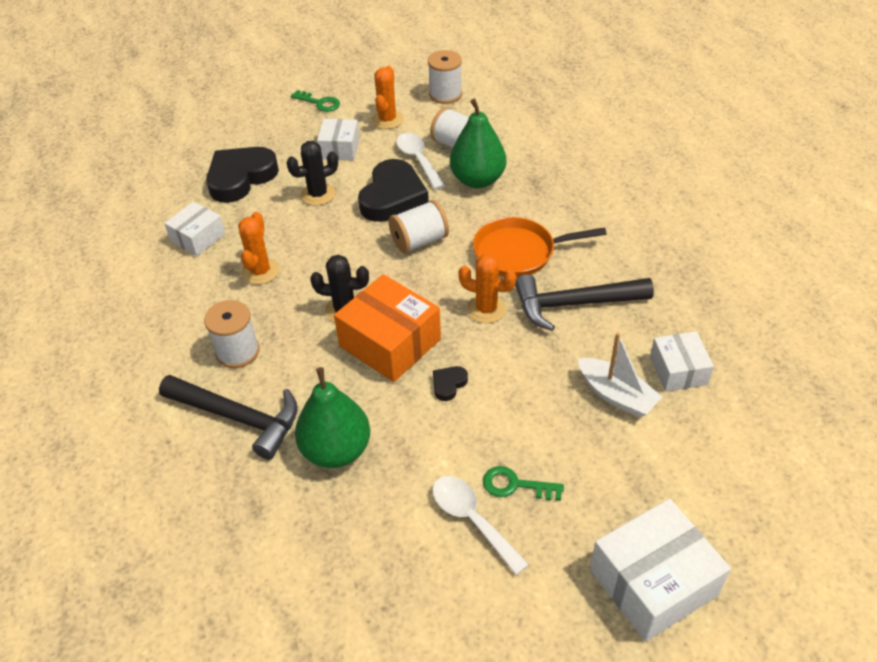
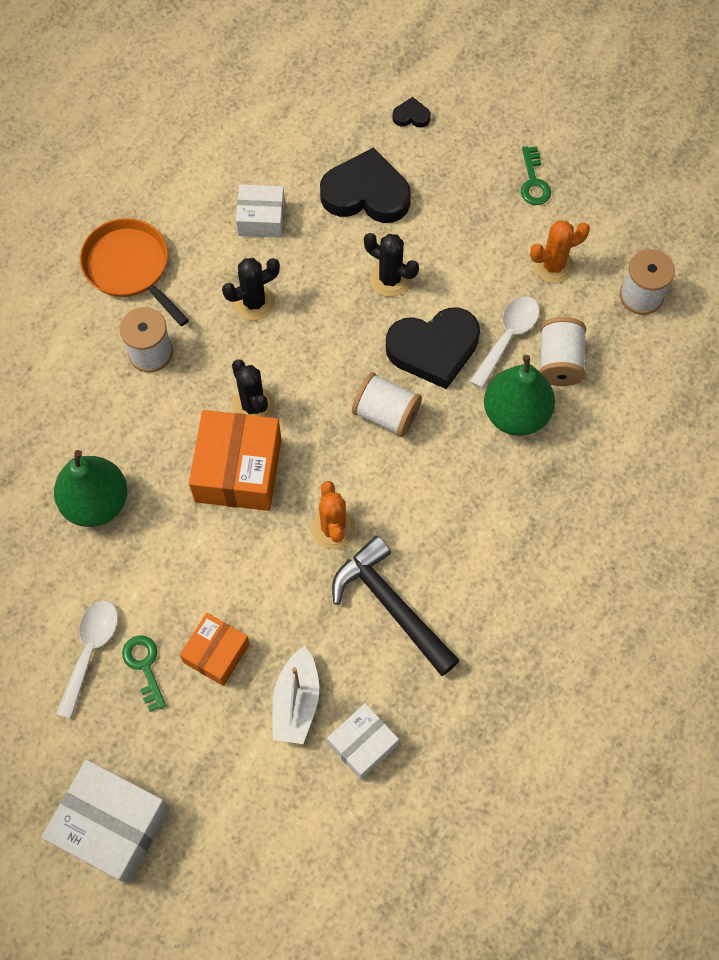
camera: 55 degrees right, 20 degrees up
(239, 418) = (83, 404): black hammer -> none
(260, 271) = (254, 302): orange cactus -> black cactus
(339, 148) = (473, 251): white box -> none
(448, 384) = (220, 549): black heart -> black heart (411, 116)
(519, 252) = (431, 515): orange pan -> orange pan (130, 267)
(538, 428) = (216, 653): none -> orange box

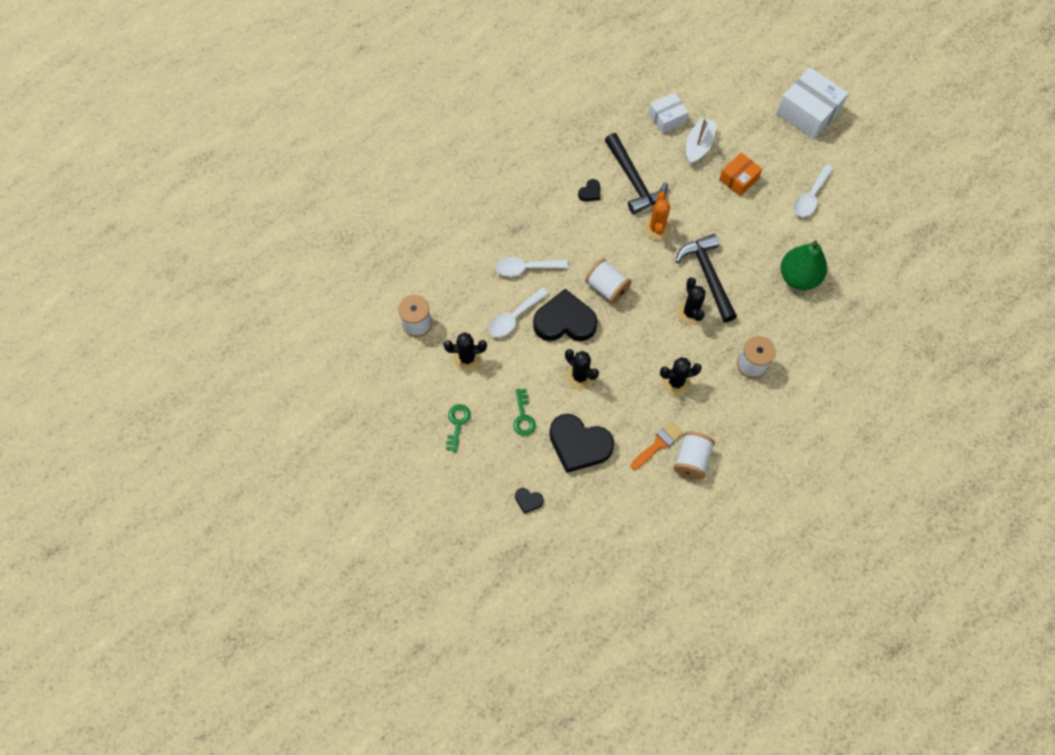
camera: 165 degrees left, 0 degrees up
(130, 267) = (758, 429): orange pan -> none
(144, 666) = (780, 182): green key -> green key (523, 416)
(238, 470) = (707, 275): orange box -> black hammer
(261, 218) = (658, 444): white box -> orange brush
(456, 565) = (590, 192): none -> black heart
(516, 414) = (526, 268): green pear -> white spoon
(553, 266) = (467, 358): orange cactus -> black cactus
(559, 362) = (487, 293): white spool -> white spool (691, 460)

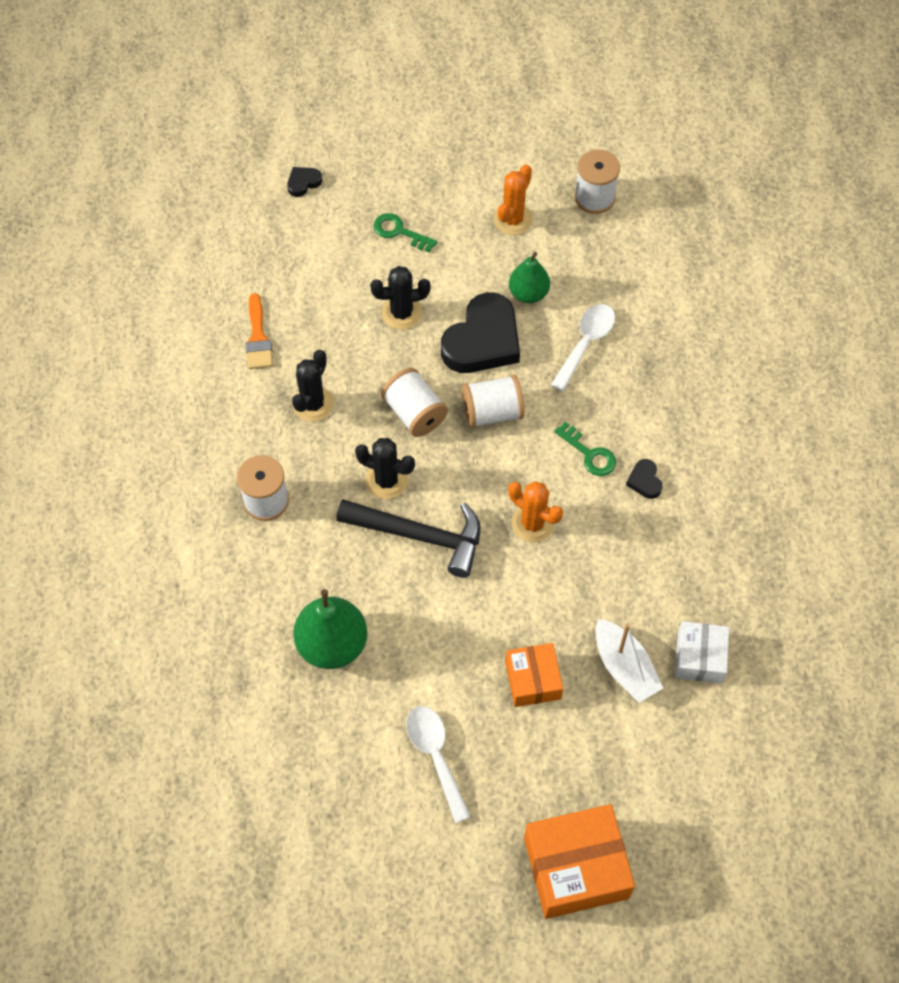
camera: 125 degrees right, 5 degrees down
(457, 424) = (441, 169): green key -> green key (589, 454)
(467, 358) = (513, 220): black cactus -> orange cactus
(514, 317) = (528, 293): white spoon -> green pear
(579, 445) = (323, 263): black heart -> none
(633, 180) = (626, 545): black hammer -> none
(691, 460) = (212, 358): white spool -> white spool (415, 413)
(808, 112) = (576, 867): white box -> orange box

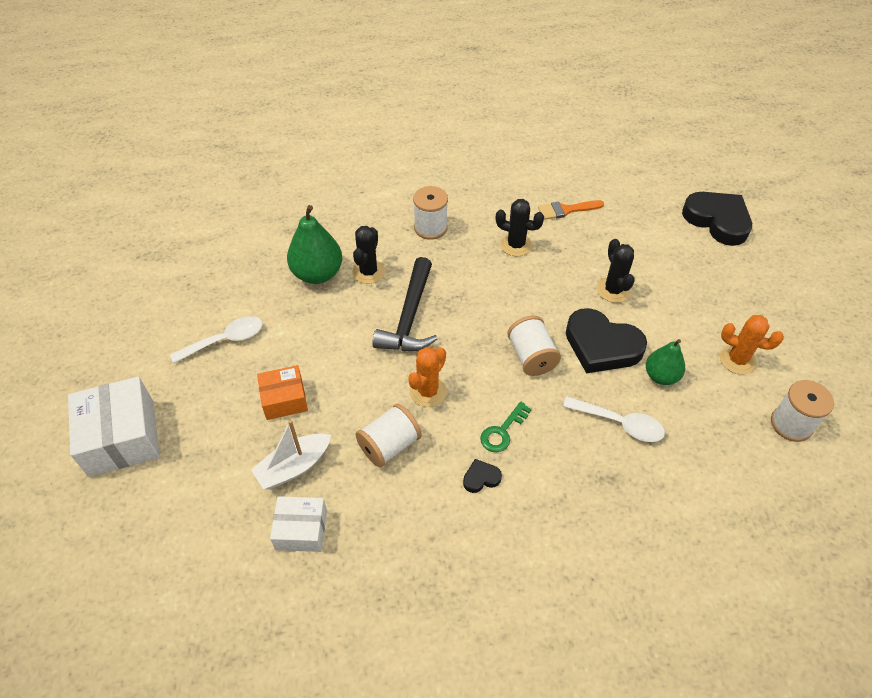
camera: 85 degrees right, 10 degrees down
(303, 183) = (717, 221): black heart -> black heart, size x2.33
(386, 480) = (456, 293): black cactus -> black cactus (368, 272)
(399, 232) = (693, 282): green key -> none
(415, 413) = (520, 305): white spool -> white spool (389, 445)
(576, 867) = (122, 437): orange box -> white box

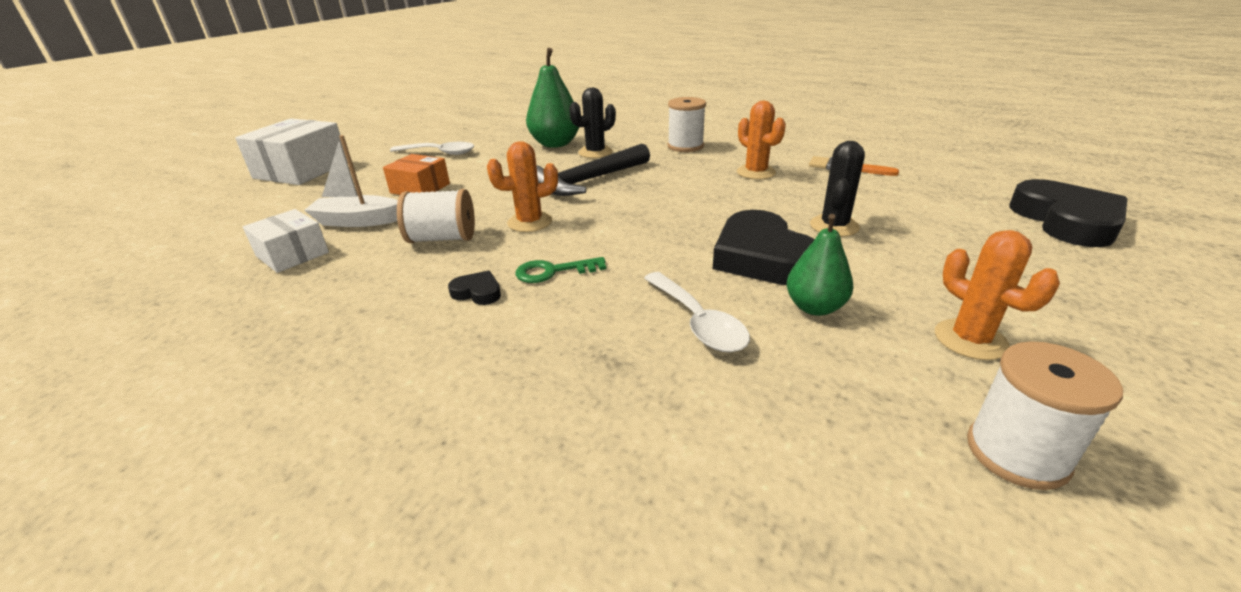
camera: 40 degrees right, 20 degrees down
(516, 245) = (756, 172): black cactus -> orange cactus
(531, 357) = (665, 237): white spool -> none

